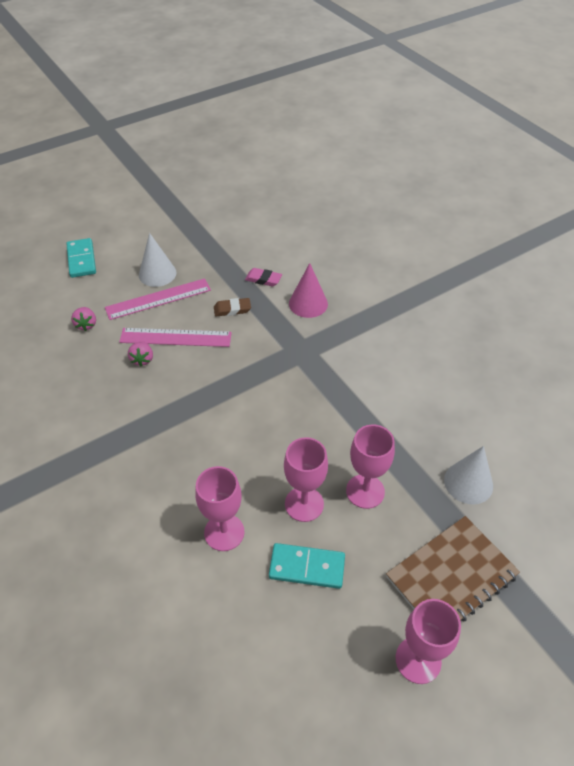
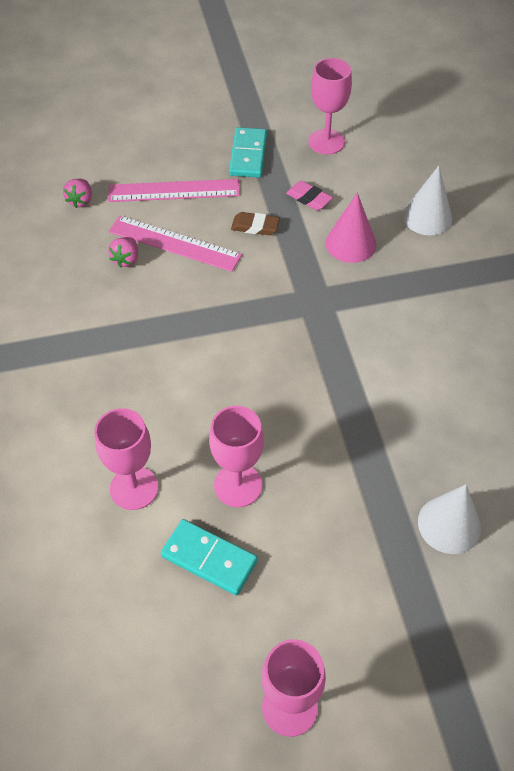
camera: 20 degrees right, 5 degrees up
(82, 260) = (106, 120): turquoise domino -> turquoise domino (248, 155)
(157, 273) = (185, 159): white cone -> white cone (427, 217)
(365, 491) = (316, 494): pink goblet -> pink goblet (326, 142)
(451, 576) = (374, 628): brown notebook -> none

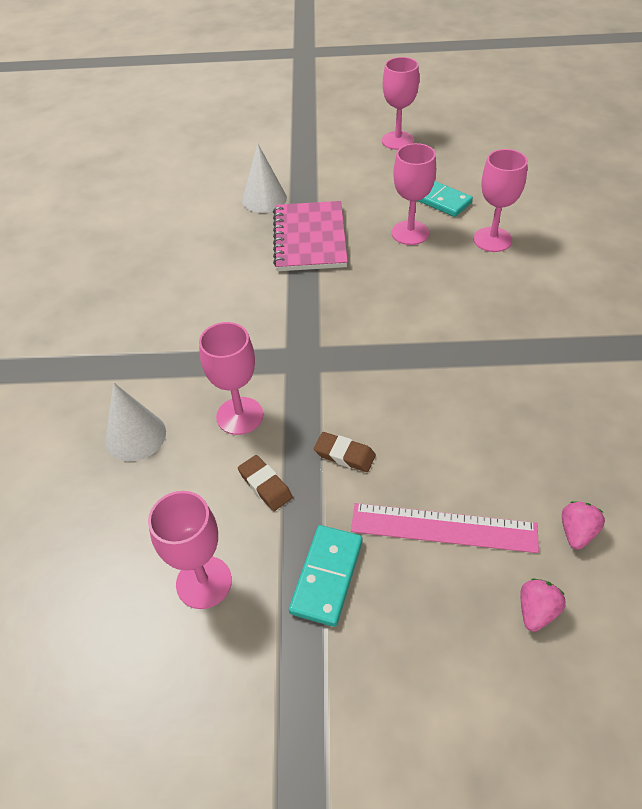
camera: 165 degrees left, 5 degrees down
(126, 259) = (507, 434): pink strawberry -> pink strawberry (536, 611)
(174, 243) = (447, 446): pink ruler -> none
(309, 198) = (265, 485): pink eraser -> brown eraser
(350, 243) = (239, 416): pink cone -> pink goblet
(360, 457) = (310, 239): none -> pink notebook

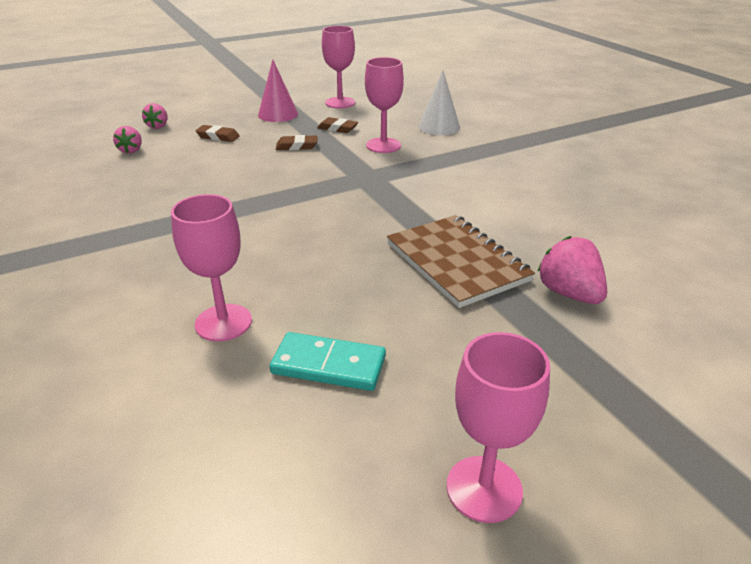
camera: 150 degrees right, 15 degrees down
(264, 199) = (569, 293): white cone -> pink strawberry
(310, 239) = (456, 262): pink notebook -> brown notebook
(326, 576) = (278, 114): turquoise domino -> pink cone
(410, 233) = (340, 301): pink goblet -> none
(443, 528) = (218, 137): pink ruler -> brown eraser

